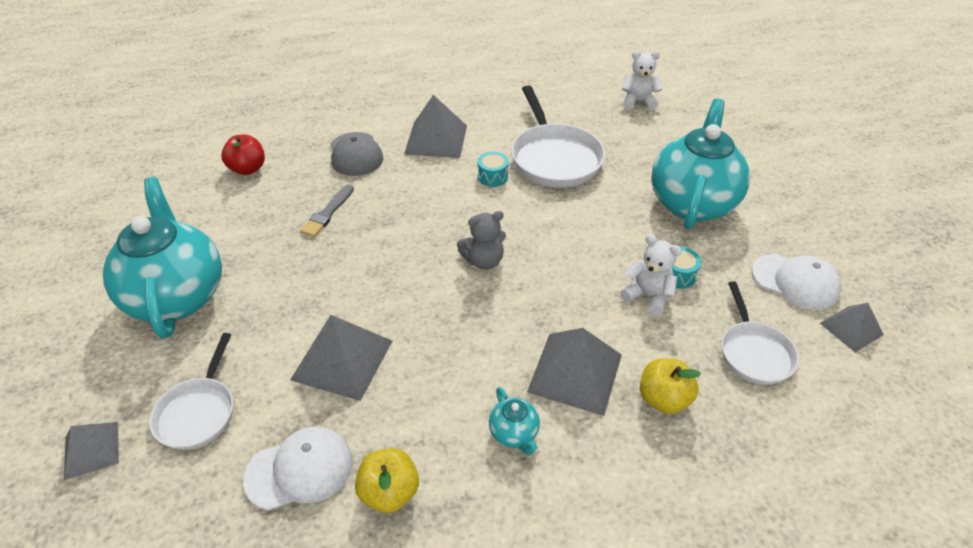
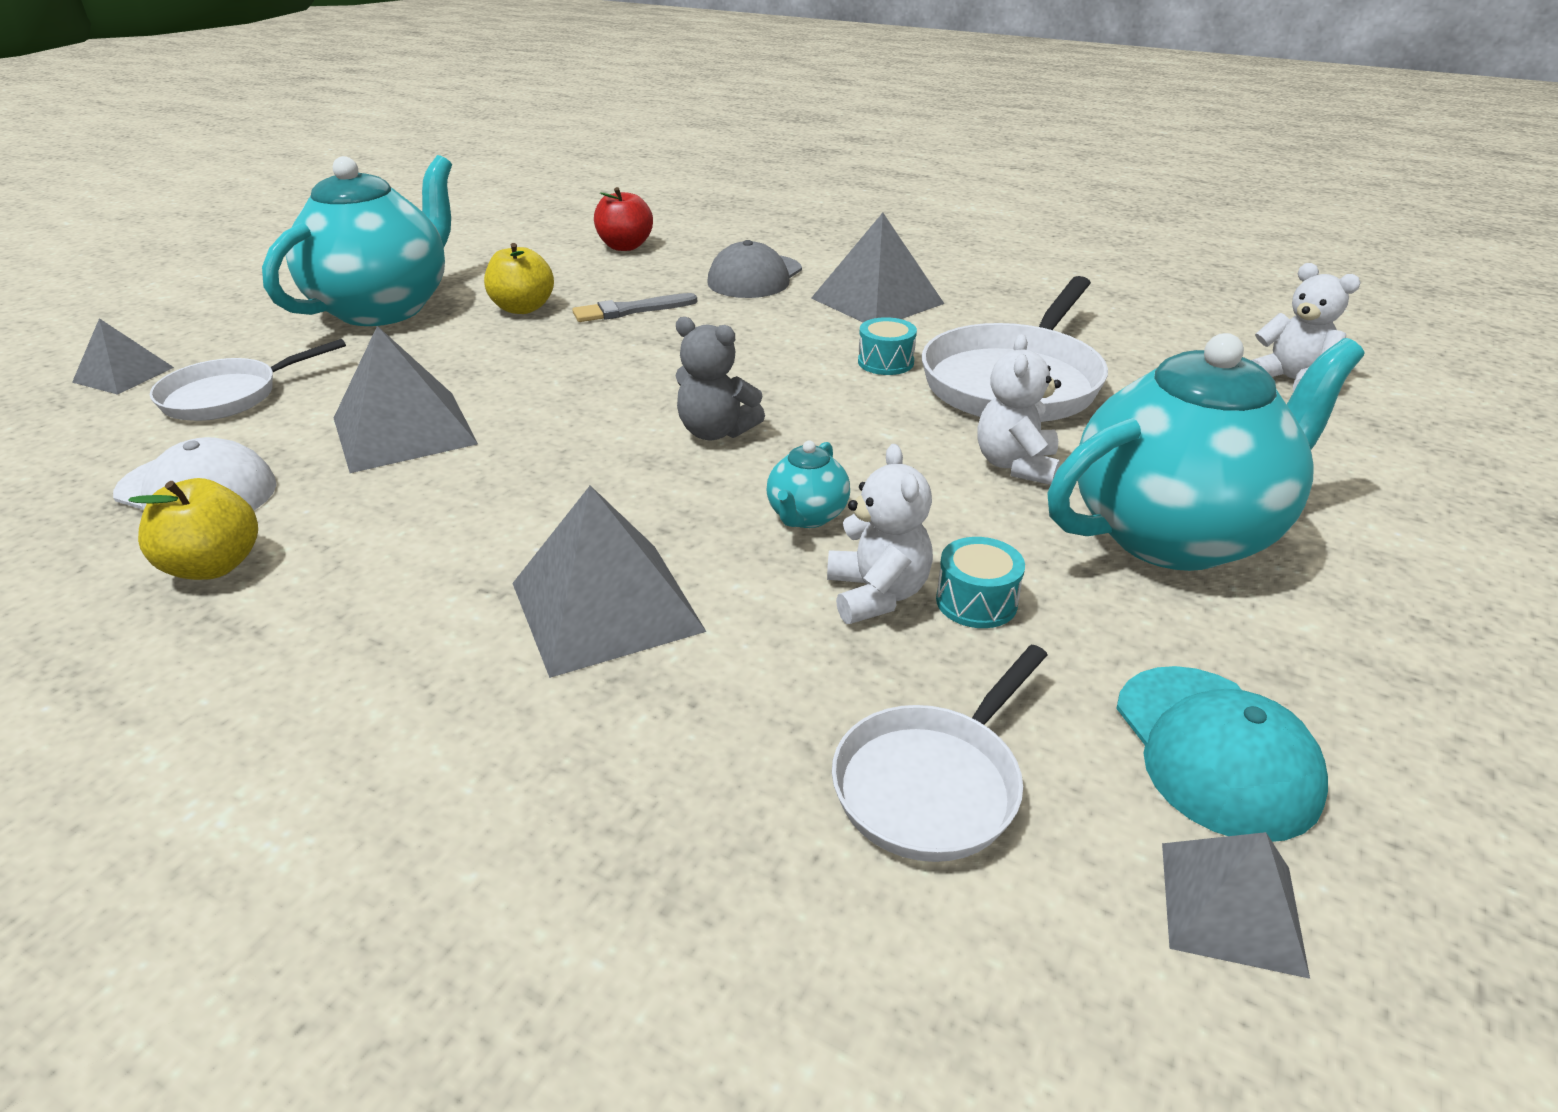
camera: 45 degrees right, 10 degrees down
(514, 434) = (417, 612): turquoise teapot -> turquoise teapot (806, 516)
(610, 203) = (1016, 465): none -> white teddy bear
(663, 399) = (665, 724): yellow apple -> yellow apple (523, 308)
(795, 282) = (1215, 750): white cap -> turquoise cap

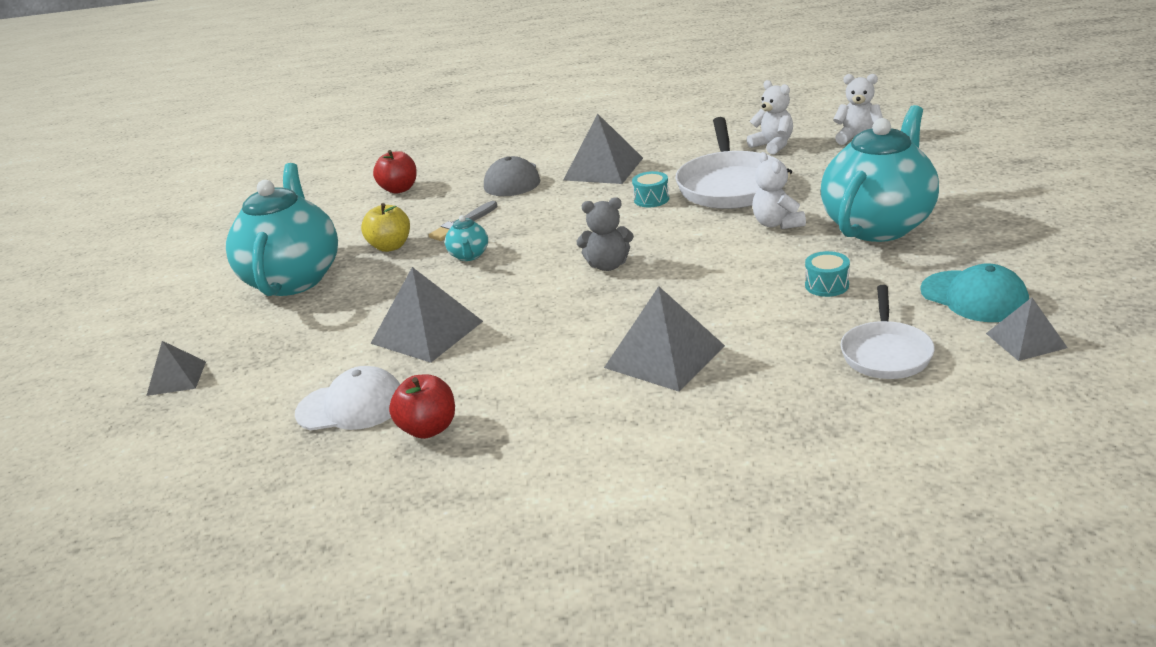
camera: 25 degrees left, 5 degrees down
(214, 566) = (428, 429): yellow apple -> red apple
(228, 396) = (277, 360): white pan -> none
(806, 516) = (707, 283): turquoise teapot -> turquoise teapot (469, 256)
(877, 594) = (781, 300): white teddy bear -> white teddy bear (773, 145)

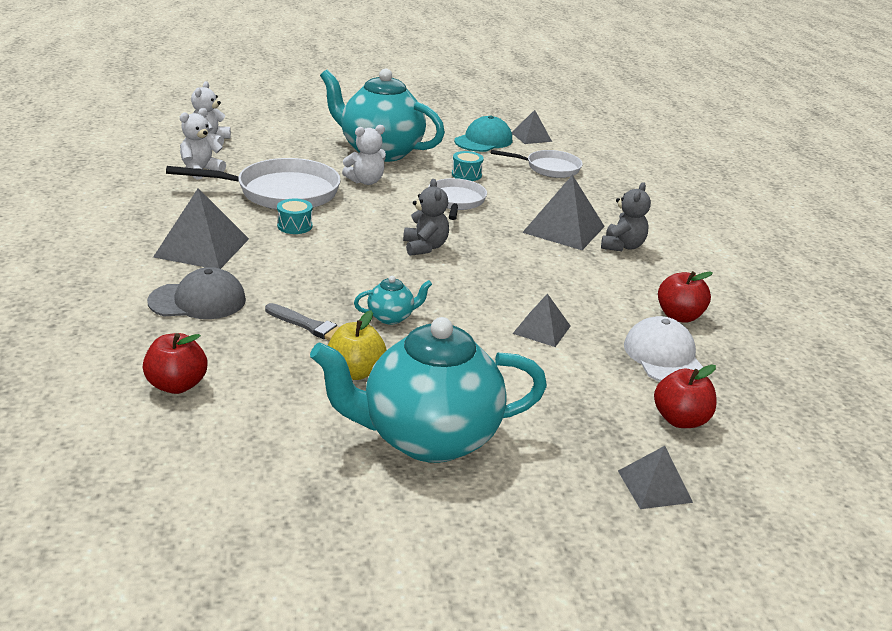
camera: 105 degrees left, 0 degrees up
(247, 403) = (680, 420): none -> red apple
(427, 332) = (542, 329): grey pyramid -> grey pyramid, size x0.59
(616, 402) = (622, 246): none -> grey teddy bear
(734, 280) = (456, 201): none -> white pan

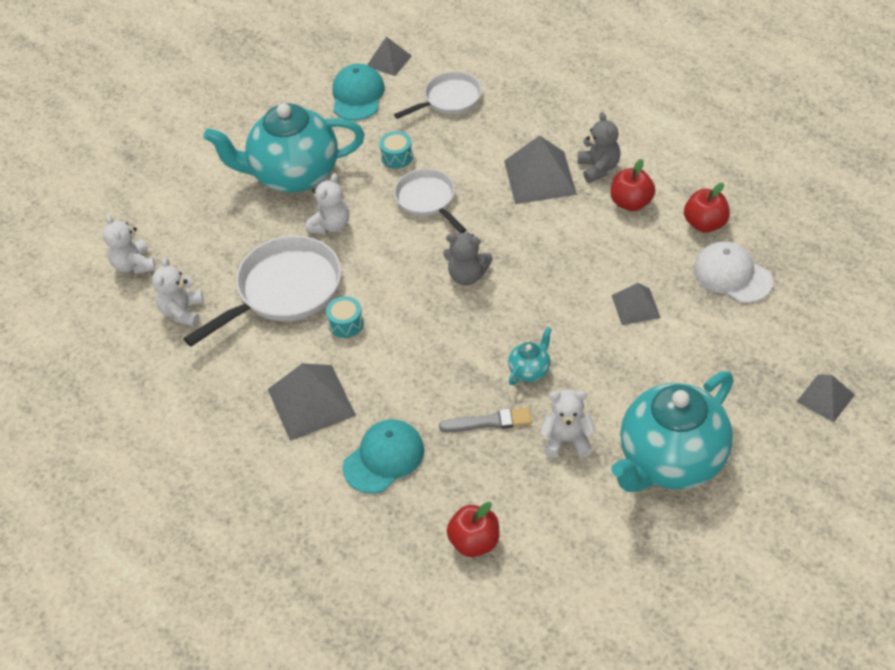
camera: 30 degrees left, 20 degrees up
(198, 301) = (384, 458): grey cap -> turquoise cap
(355, 372) = (567, 440): yellow apple -> white teddy bear
(425, 247) = (467, 276): grey teddy bear -> grey teddy bear turned 150 degrees clockwise
(680, 420) = (791, 329): red apple -> red apple (631, 203)

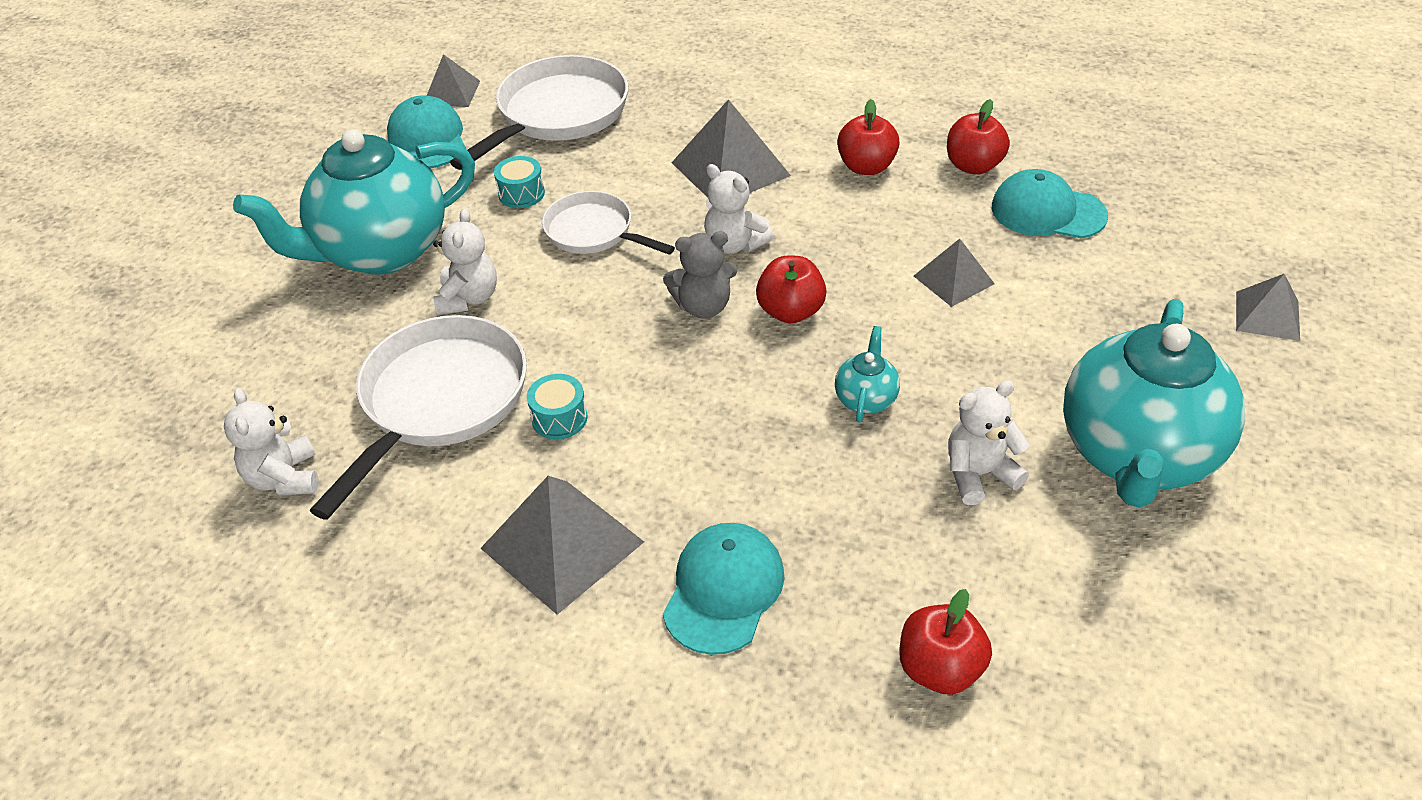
camera: 25 degrees left, 5 degrees down
(133, 265) = (172, 435): white teddy bear -> white teddy bear (734, 244)
(449, 99) = (558, 115): white pan -> white pan, size x1.65
(489, 422) = (852, 485): grey brush -> none
(519, 296) = (790, 311): none -> red apple
(598, 168) = (799, 141): grey teddy bear -> none
(732, 275) = (1047, 211): white cap -> turquoise cap

